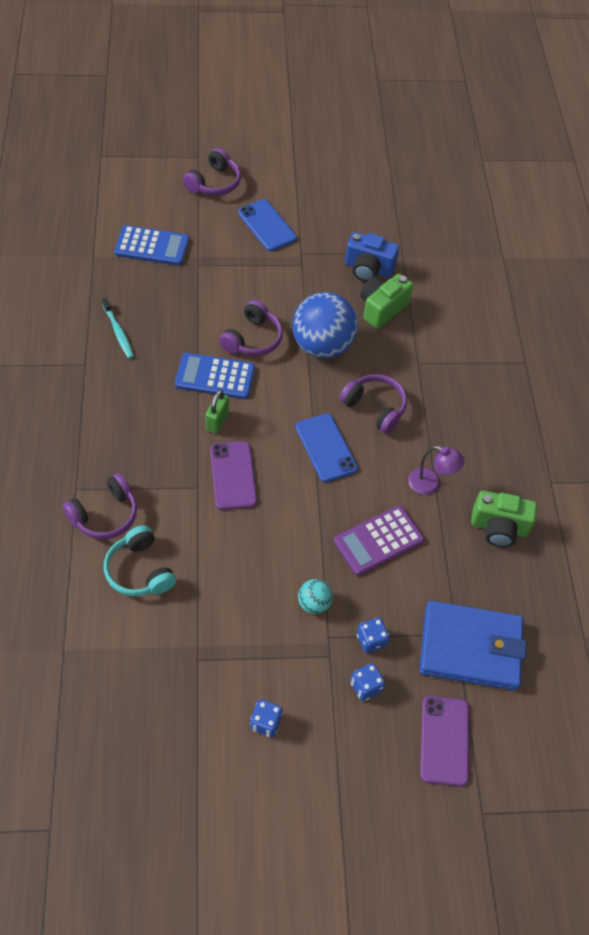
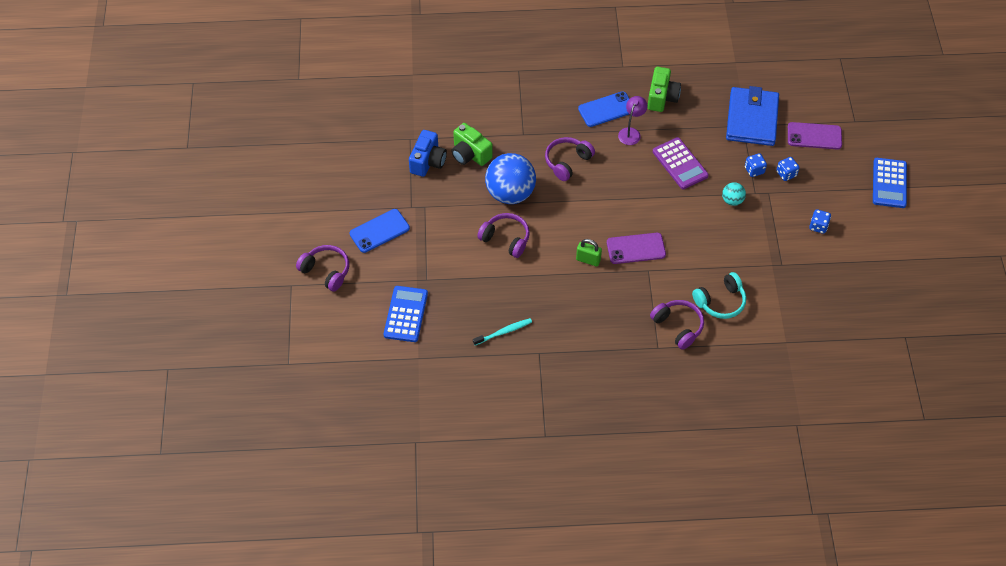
camera: 85 degrees left, 0 degrees up
(215, 376) = (545, 263): blue calculator -> blue calculator (889, 183)
(326, 448) = (606, 192): blue phone -> blue phone (606, 109)

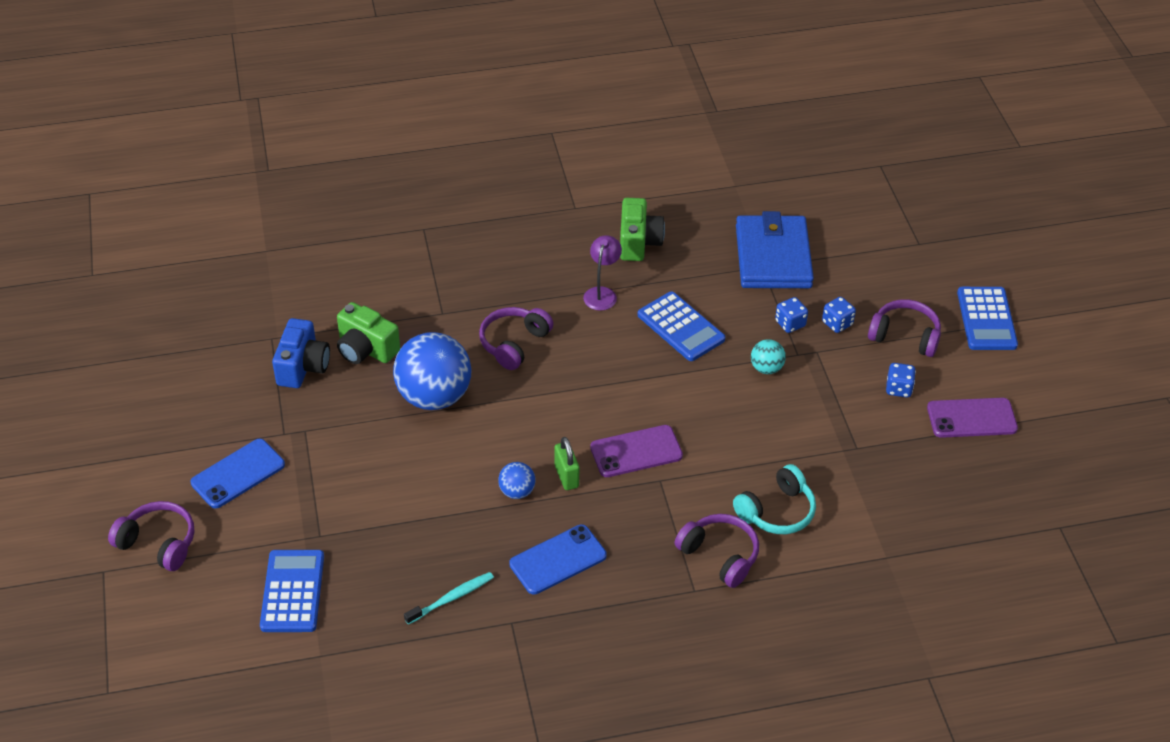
camera: 10 degrees left, 10 degrees down
(506, 239) = (436, 462): purple headphones -> purple headphones (905, 336)
(554, 266) = (517, 491): none -> blue ball
(588, 260) = (566, 476): green padlock -> green padlock turned 60 degrees clockwise
(606, 109) = (560, 266): blue phone -> blue phone (558, 560)
(680, 164) = (680, 327): purple calculator -> blue calculator
(814, 136) = (866, 269): purple phone -> purple phone (971, 418)

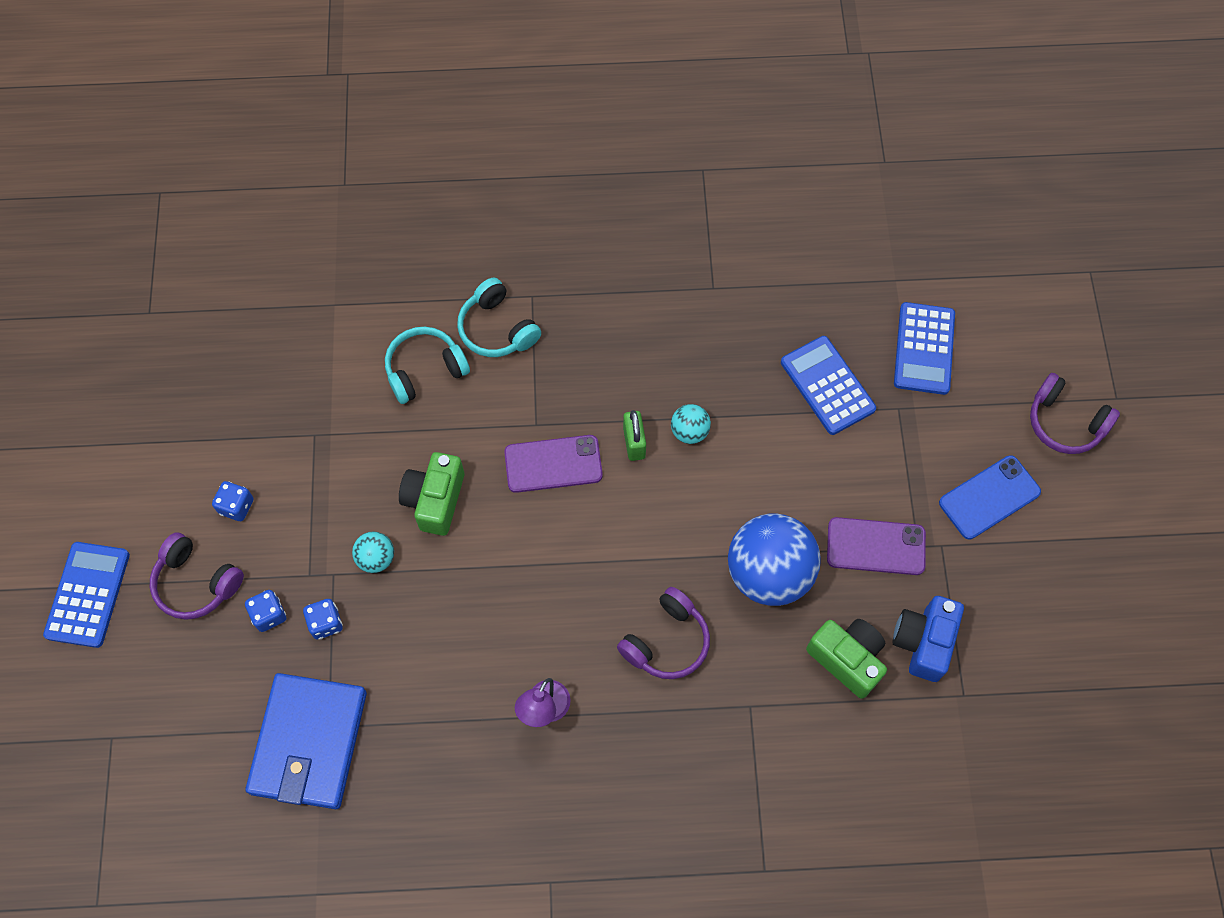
camera: 170 degrees left, 20 degrees up
(451, 598) = (768, 320): turquoise toothbrush -> none
(517, 491) = (689, 431): blue ball -> turquoise ball
(558, 560) = (659, 346): blue phone -> none
(638, 242) = (477, 797): green camera -> green camera (435, 500)
(680, 327) = (460, 637): blue calculator -> blue calculator (827, 385)
(720, 555) = (497, 329): purple headphones -> turquoise headphones
(971, 418) = (174, 454): purple phone -> purple phone (876, 546)

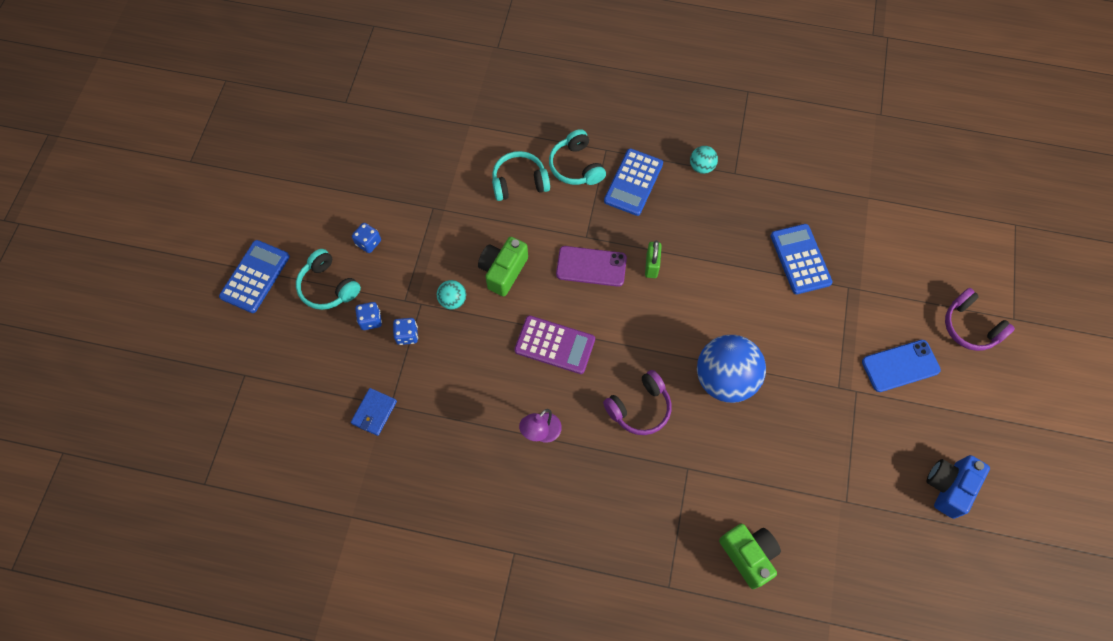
camera: 15 degrees right, 0 degrees up
(196, 583) = (328, 287): purple headphones -> turquoise headphones
(309, 742) = (374, 412): blue wallet -> blue wallet, size x0.47
(531, 585) = (554, 345): none -> purple calculator
(689, 431) = (693, 267): turquoise ball -> turquoise ball (701, 167)
(847, 659) = (766, 453): green camera -> green camera (748, 555)
(876, 546) = (807, 379): purple phone -> none
(923, 642) = (825, 456): blue camera -> blue camera (948, 487)
(924, 349) = (877, 250): blue calculator -> blue calculator (633, 182)

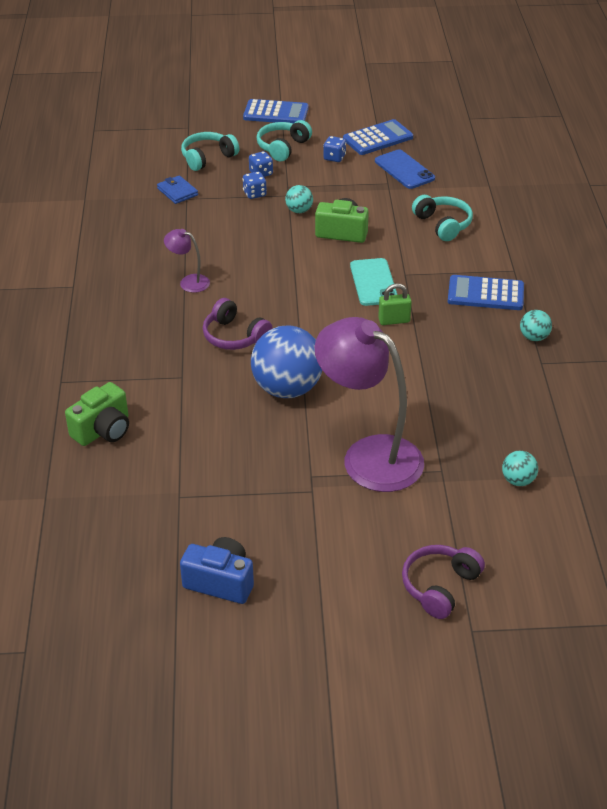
camera: 75 degrees right, 25 degrees down
(374, 412) = (177, 192): blue wallet -> blue wallet turned 45 degrees clockwise
(554, 345) = (279, 274): purple calculator -> none
(576, 166) = (482, 255): turquoise headphones -> turquoise headphones (207, 158)
(591, 266) = (373, 282): purple phone -> turquoise phone
(800, 259) = (458, 427): blue calculator -> blue calculator (378, 138)
(822, 335) = (369, 455): none -> purple lamp
(868, 237) = (518, 480): none -> turquoise ball
(900, 366) = (358, 525): blue phone -> blue phone (404, 170)

